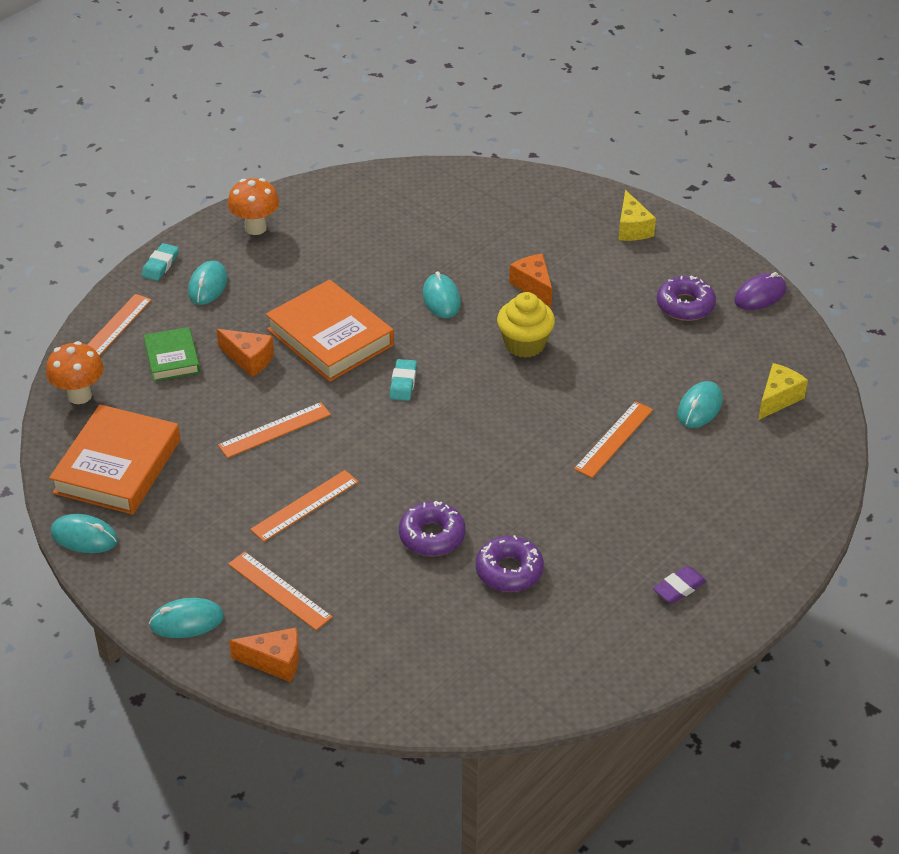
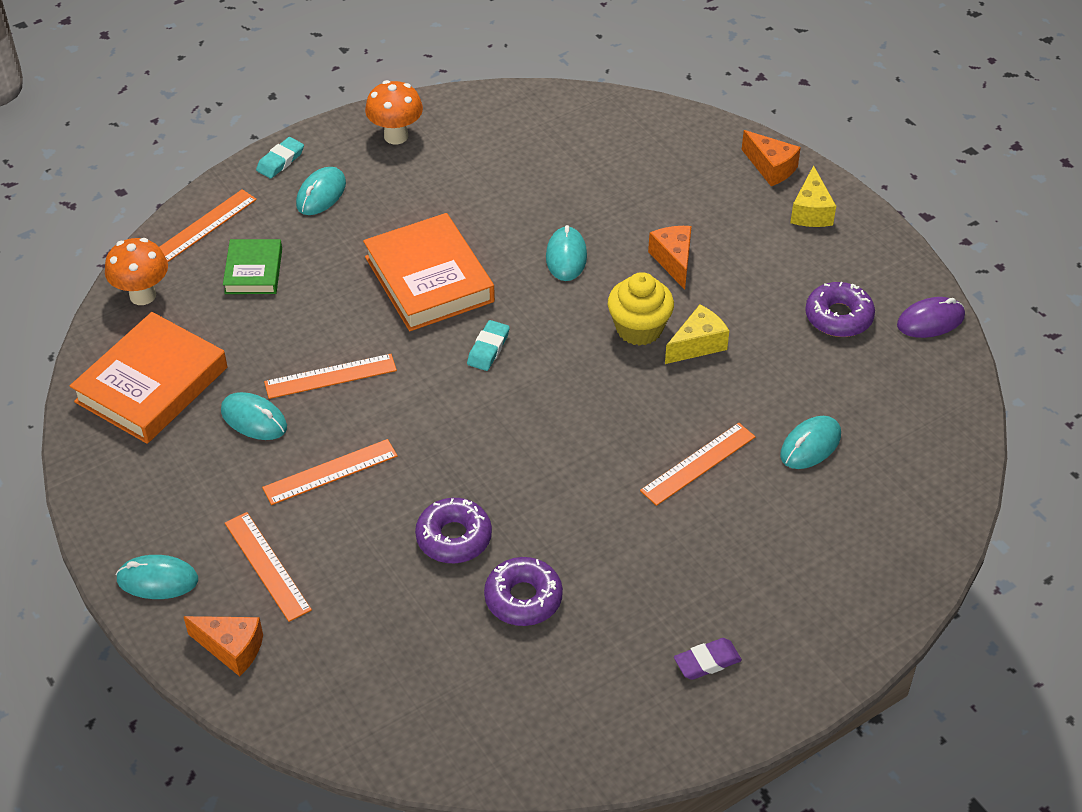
camera: 15 degrees right, 5 degrees up
(84, 537) = (88, 459): turquoise mouse -> turquoise mouse (254, 419)
(249, 359) = (333, 288): orange cheese -> orange cheese (771, 168)
(778, 399) = (906, 453): yellow cheese -> yellow cheese (697, 345)

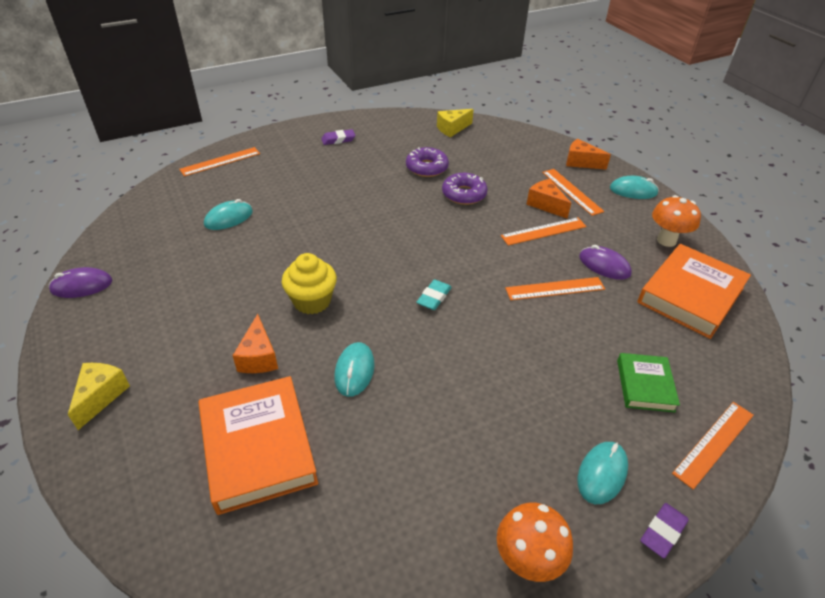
camera: 175 degrees left, 5 degrees down
(143, 295) = (737, 370): orange mushroom -> orange mushroom (666, 240)
(254, 419) = (604, 265): turquoise mouse -> purple mouse
(280, 161) = (663, 532): turquoise eraser -> purple eraser
(429, 279) = (482, 361): orange book -> orange book (258, 447)
(697, 345) = (271, 285): yellow cheese -> yellow cheese (452, 129)
(698, 464) = (305, 215): orange ruler -> orange ruler (220, 161)
(771, 168) = (103, 457): orange cheese -> orange cheese (545, 205)
(838, 317) = (150, 295): purple donut -> none

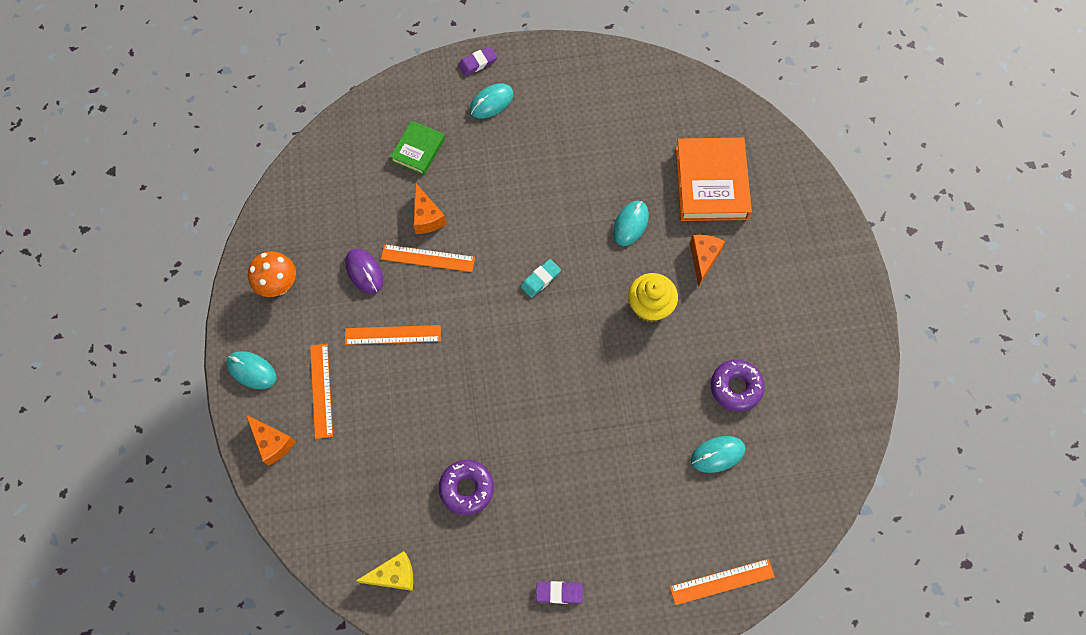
camera: 160 degrees left, 25 degrees up
(82, 286) = (860, 388): purple mouse -> none
(101, 396) = (824, 256): yellow cheese -> none
(464, 194) = (445, 421): purple donut -> purple donut (736, 387)
(527, 561) = (565, 72): orange mushroom -> none
(545, 205) = (365, 376): orange cheese -> orange cheese (427, 217)
(690, 295) = (314, 216): orange book -> none
(714, 443) = (404, 99): orange ruler -> none

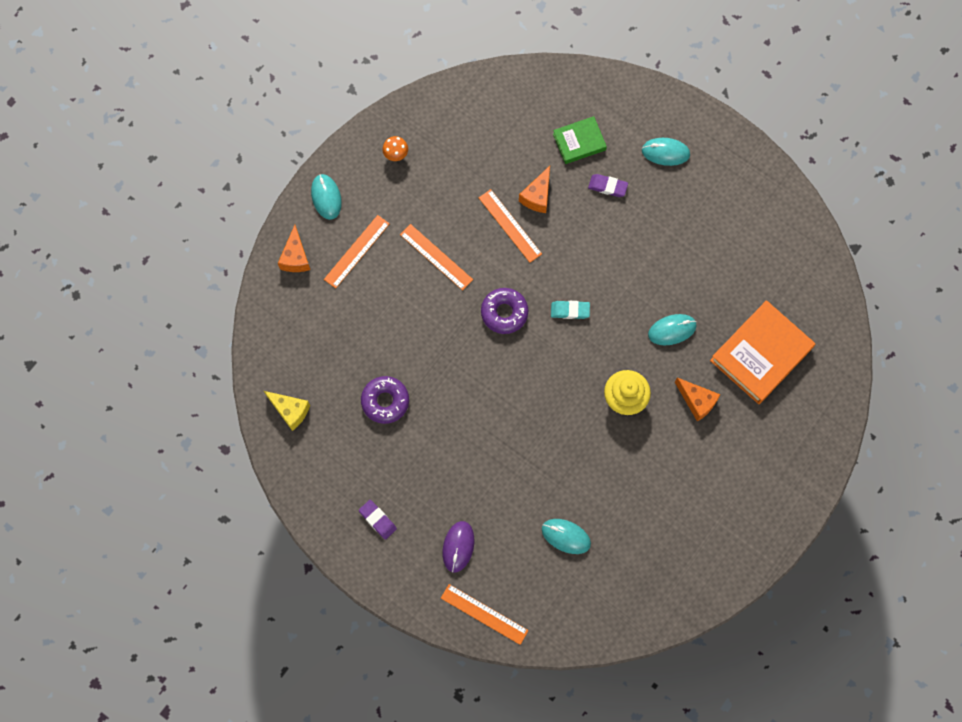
camera: 45 degrees right, 5 degrees up
(279, 286) = (396, 155): orange mushroom -> orange mushroom, size x0.61
(364, 272) = (459, 196): purple mouse -> purple mouse (458, 546)
(478, 63) = (686, 113): purple eraser -> purple eraser (607, 186)
(703, 259) = (697, 401): orange cheese -> orange cheese turned 75 degrees clockwise
(736, 387) = (625, 506): purple donut -> purple donut (504, 313)

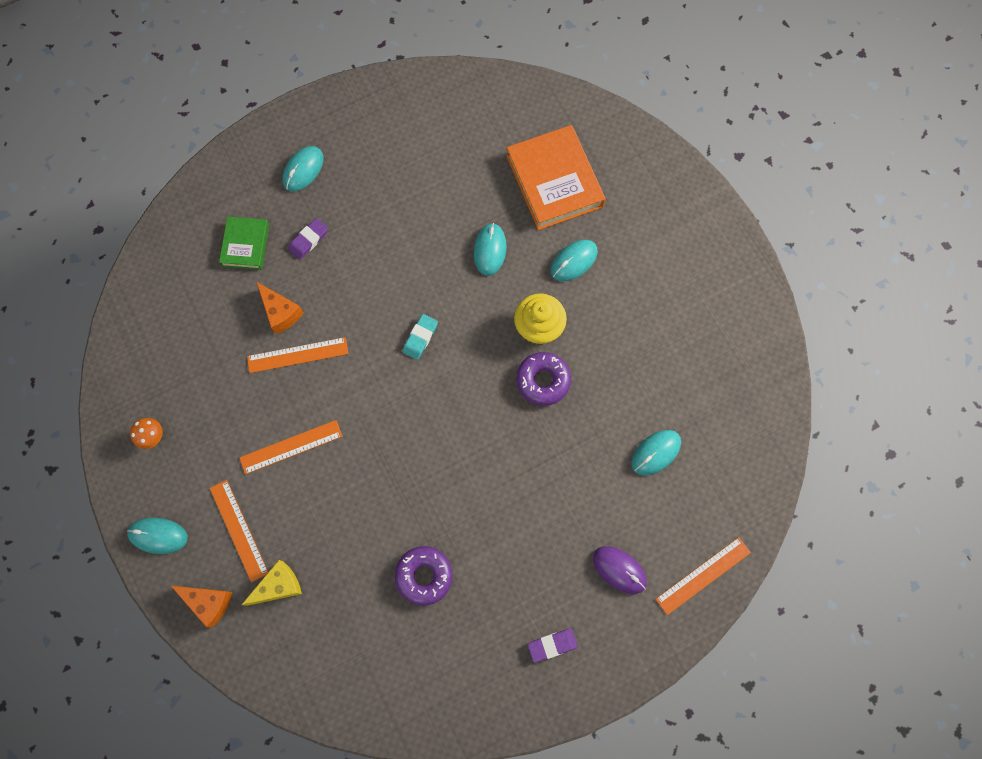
camera: 65 degrees left, 0 degrees up
(290, 411) = (383, 689): yellow cheese -> yellow cheese (278, 586)
(504, 313) = (389, 404): purple donut -> purple donut (543, 381)
(697, 401) = (574, 261): orange cheese -> turquoise mouse

